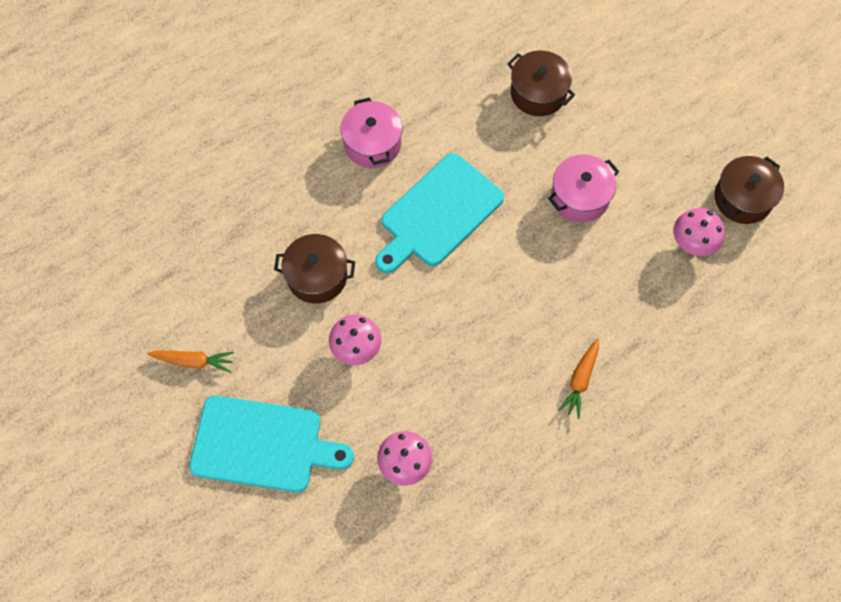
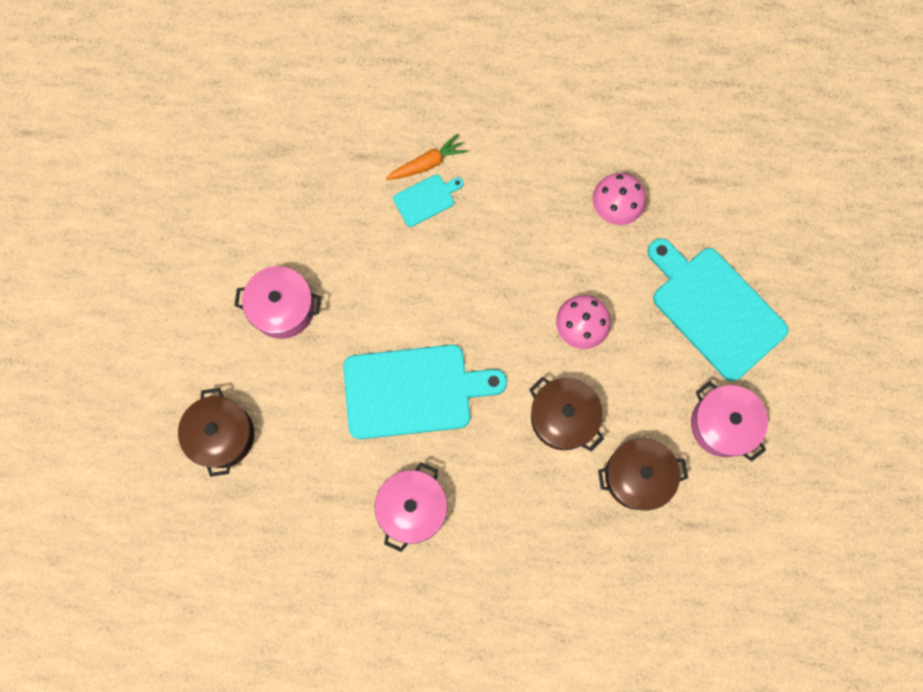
camera: 140 degrees left, 10 degrees up
(193, 361) = (722, 424): orange carrot -> pink pot
(555, 352) = (426, 199): none -> turquoise cutting board
(692, 243) = (233, 196): pink mushroom -> none
(743, 198) = (155, 198): brown pot -> brown pot (637, 476)

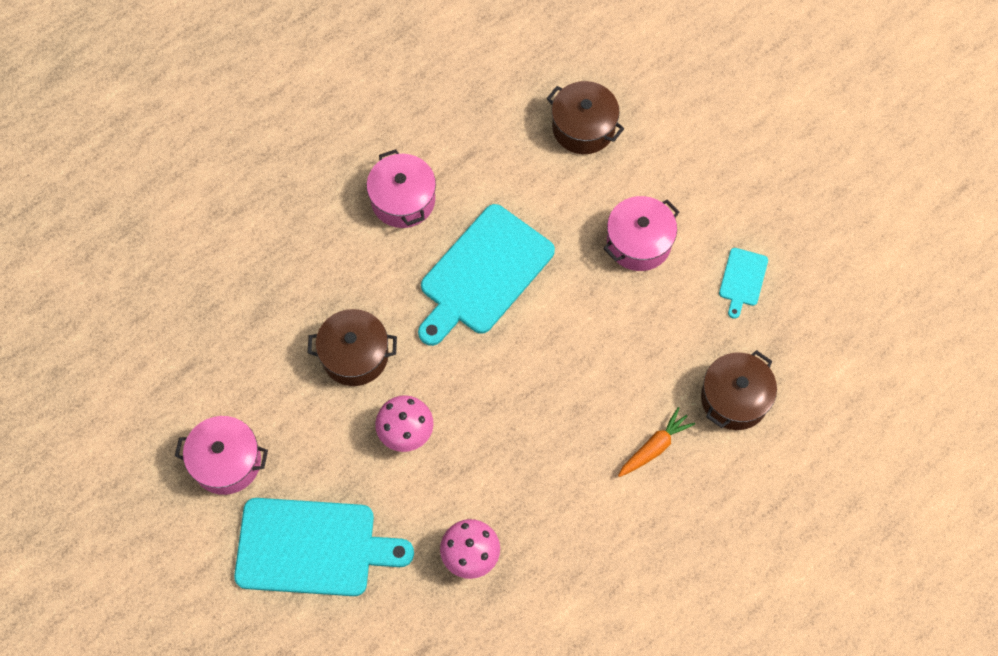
camera: 135 degrees right, 10 degrees down
(426, 199) = (624, 418): turquoise cutting board -> turquoise cutting board (742, 279)
(427, 163) = (654, 447): orange carrot -> orange carrot turned 150 degrees counterclockwise
(637, 476) = (259, 365): brown pot -> brown pot (734, 398)

